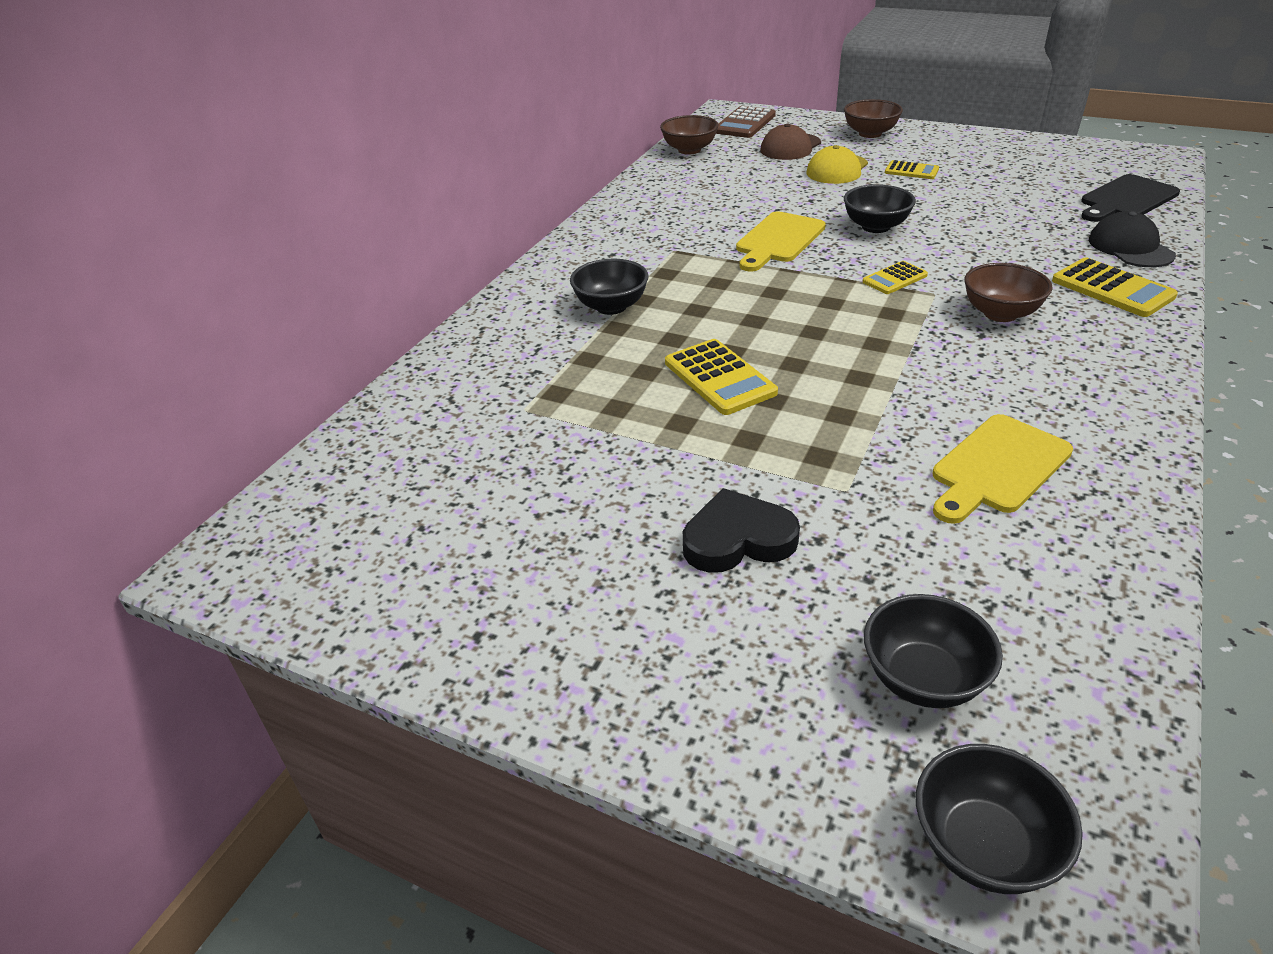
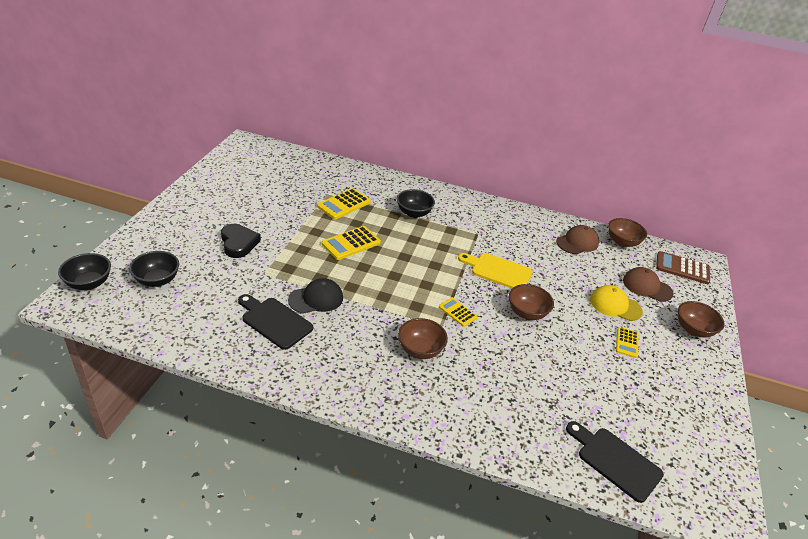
camera: 75 degrees right, 0 degrees up
(693, 178) = (577, 242): none -> brown cap
(875, 227) = (526, 313): black bowl -> brown bowl
(997, 468) = (274, 321): yellow cutting board -> black cutting board
(1112, 289) = (458, 411): yellow calculator -> yellow calculator (344, 204)
(1130, 247) = (524, 438): black cap -> black cap (316, 299)

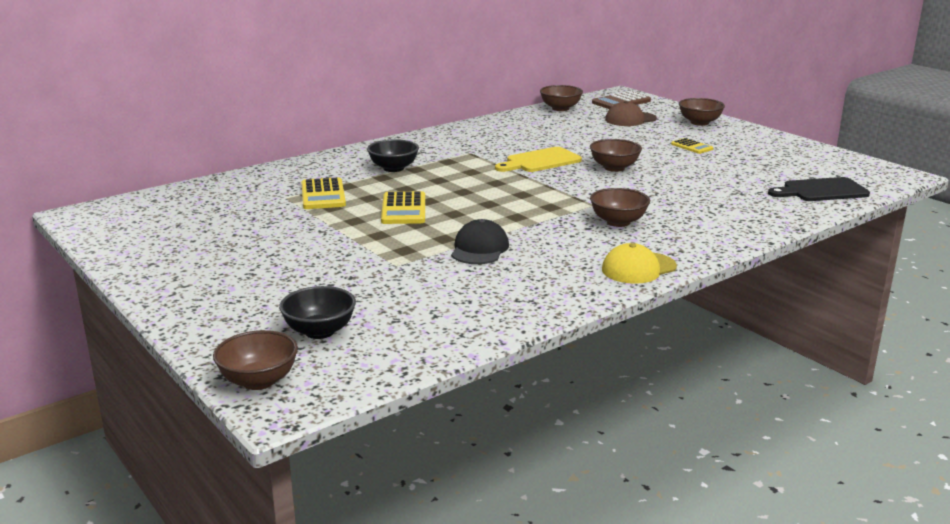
camera: 50 degrees left, 15 degrees down
(89, 283) = (259, 381): black bowl -> brown bowl
(238, 243) = (312, 266): black heart -> none
(274, 321) = (492, 278): black cutting board -> none
(457, 312) = (581, 193): yellow calculator -> none
(577, 242) = (539, 122): brown cap -> none
(615, 305) = (641, 136): yellow cap -> yellow cap (638, 268)

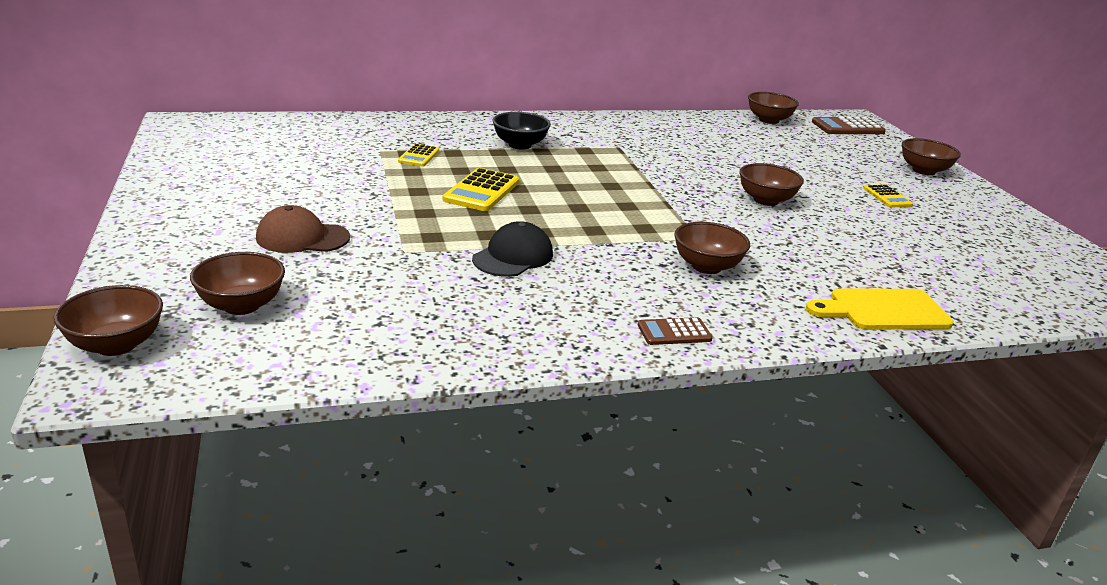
camera: 20 degrees right, 5 degrees up
(319, 331) = (241, 305): black bowl -> brown bowl
(323, 195) = (418, 156): yellow calculator -> yellow calculator, size x0.61
(540, 161) = (686, 173): yellow cutting board -> yellow cutting board (883, 311)
(630, 119) = (840, 149): brown cap -> brown cap (302, 238)
(638, 268) = (674, 332): yellow cap -> brown calculator
(821, 191) = (1016, 293): black cutting board -> none

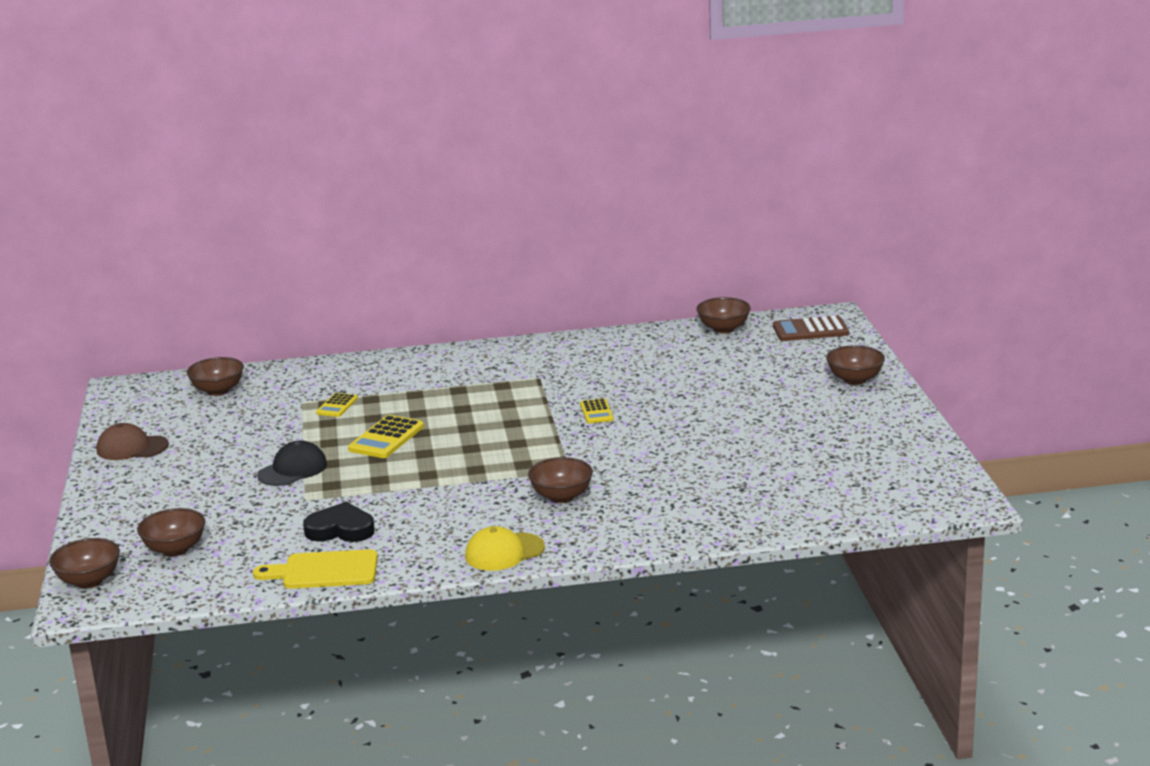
camera: 10 degrees right, 5 degrees down
(302, 238) = (224, 493): brown cap -> brown cap (132, 448)
(457, 291) = (340, 529): none -> black heart
(513, 256) = (395, 498): black cap -> black cap (292, 470)
(520, 145) = (438, 385): black bowl -> none
(674, 332) = (504, 552): brown calculator -> yellow cap
(766, 200) = (657, 427): brown bowl -> brown bowl (218, 390)
(883, 311) = (696, 526): yellow cutting board -> yellow cutting board (324, 571)
(887, 197) = (788, 414): yellow calculator -> yellow calculator (596, 412)

